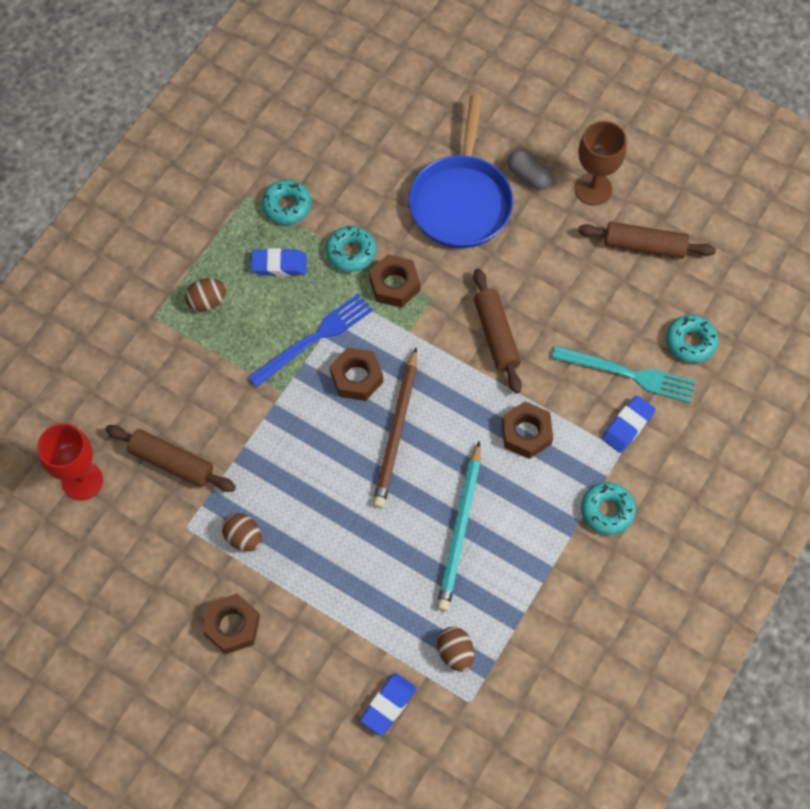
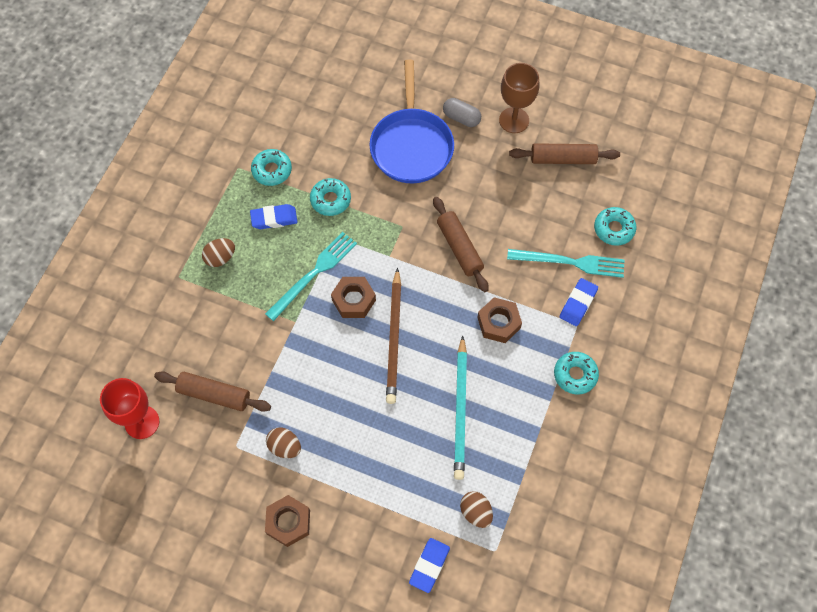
camera: 10 degrees left, 0 degrees up
(314, 338) = (314, 274): blue fork -> turquoise fork
(394, 285) = (370, 220): brown nut -> none

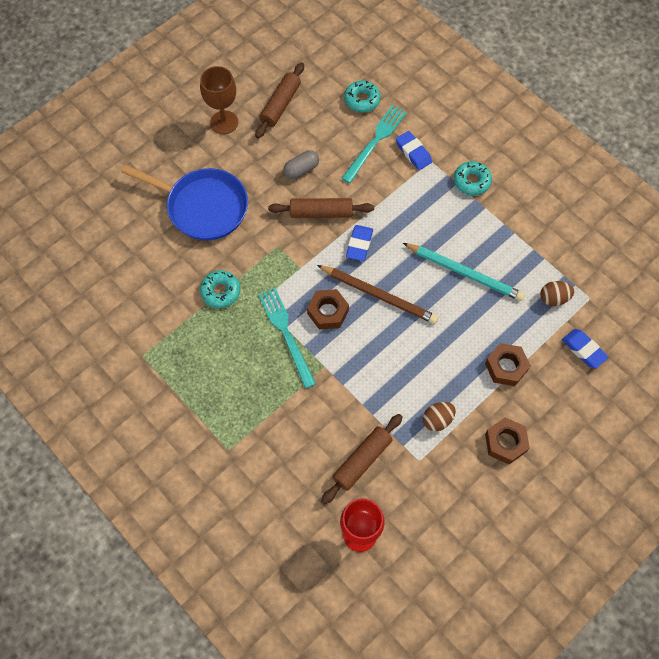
camera: 65 degrees left, 0 degrees up
(220, 258) = (229, 405): brown egg -> none
(272, 170) = (162, 328): turquoise donut -> none
(274, 219) = (213, 345): blue eraser -> blue eraser (359, 244)
(461, 118) = (198, 158): grey capsule -> grey capsule (301, 170)
(498, 323) = (402, 214): brown nut -> brown nut (506, 367)

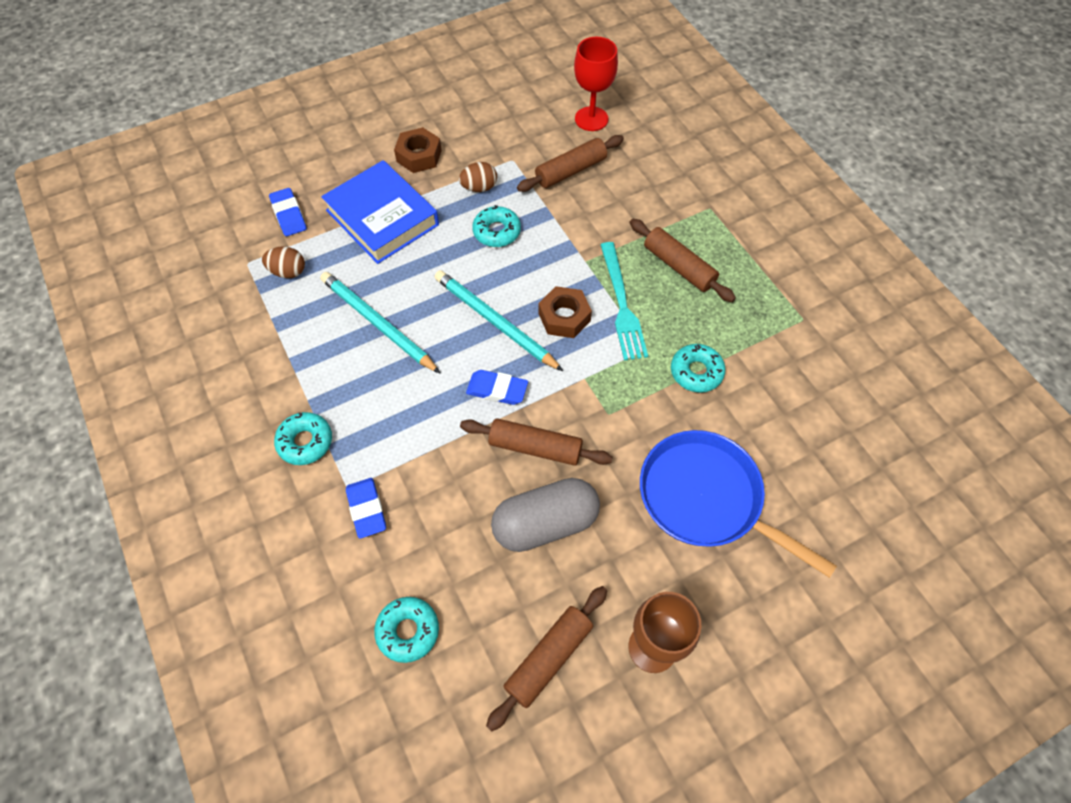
camera: 165 degrees left, 5 degrees down
(247, 380) = (678, 267): none -> brown rolling pin
(301, 170) = (545, 523): grey capsule -> grey capsule, size x1.77
(359, 244) = (497, 390): blue eraser -> blue eraser turned 75 degrees clockwise
(375, 141) = (416, 544): turquoise fork -> none
(379, 295) = (495, 322): brown pencil -> turquoise pencil
(405, 377) = (497, 231): none -> turquoise donut
(506, 367) = (382, 217): brown nut -> blue book

